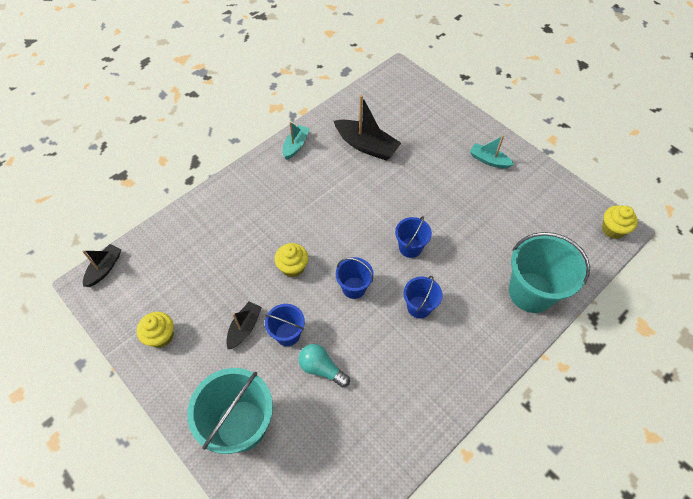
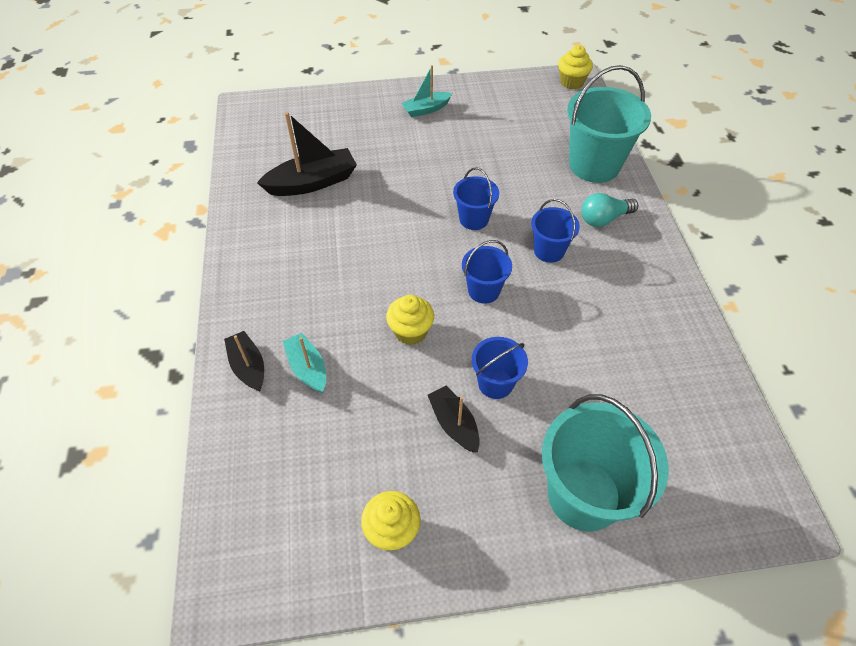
camera: 55 degrees left, 5 degrees down
(104, 268) = (218, 557): black boat -> black boat (248, 366)
(295, 145) = (244, 240): turquoise boat -> turquoise boat (308, 368)
(321, 368) = (562, 373): turquoise light bulb -> turquoise light bulb (604, 219)

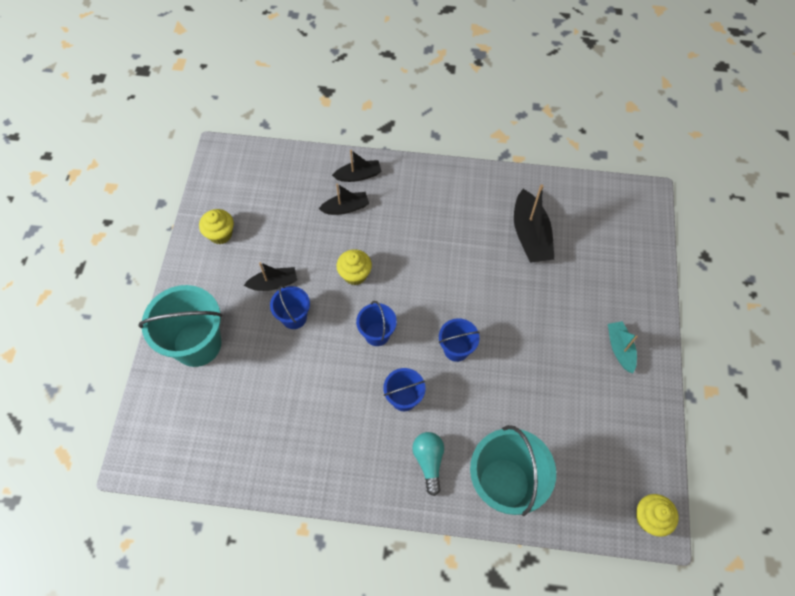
camera: 105 degrees right, 10 degrees up
(308, 368) = (345, 208): turquoise boat -> black boat

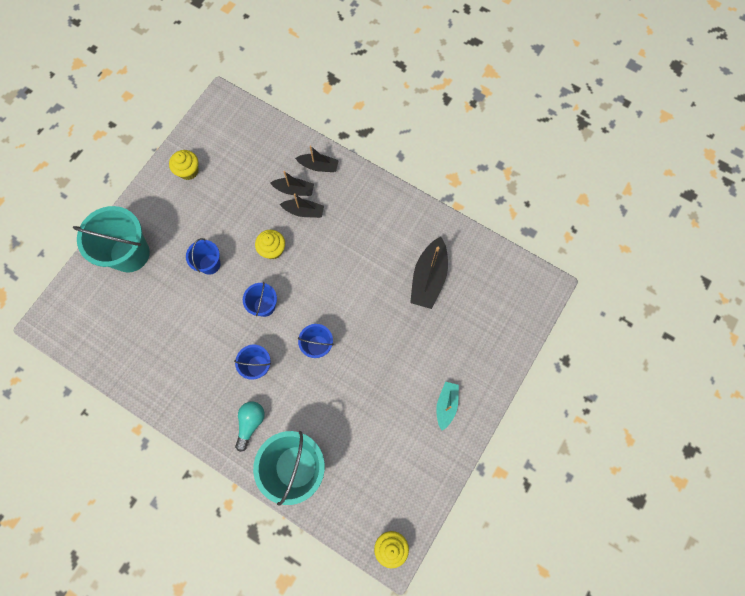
camera: 25 degrees right, 10 degrees up
(273, 283) = (208, 229): black boat -> black boat (304, 211)

